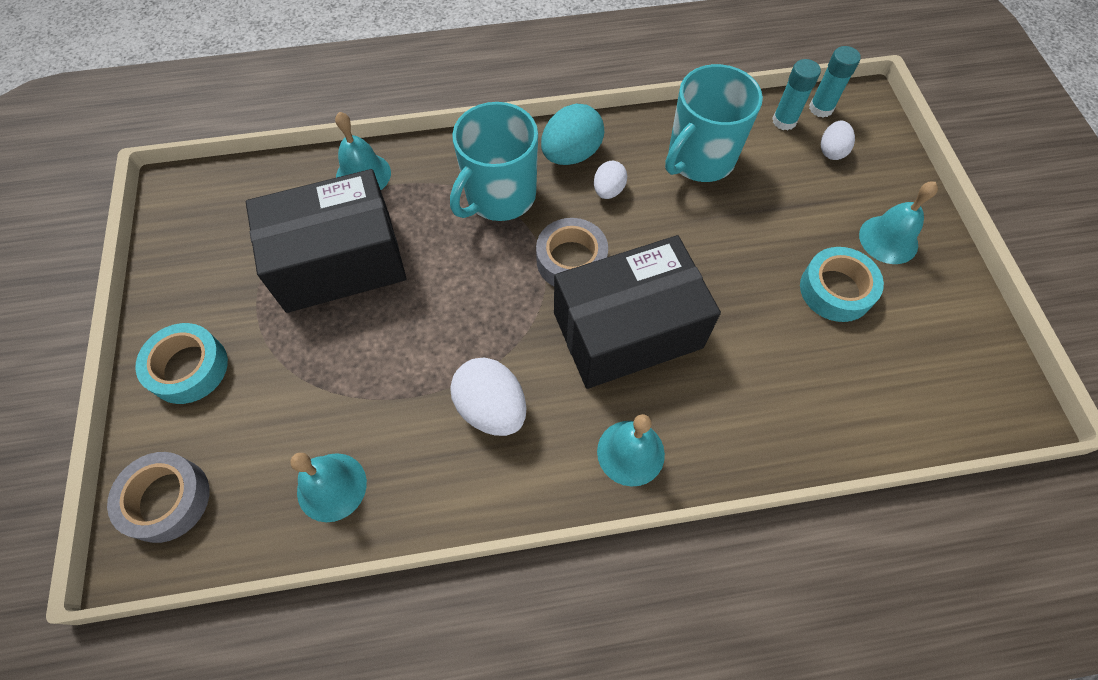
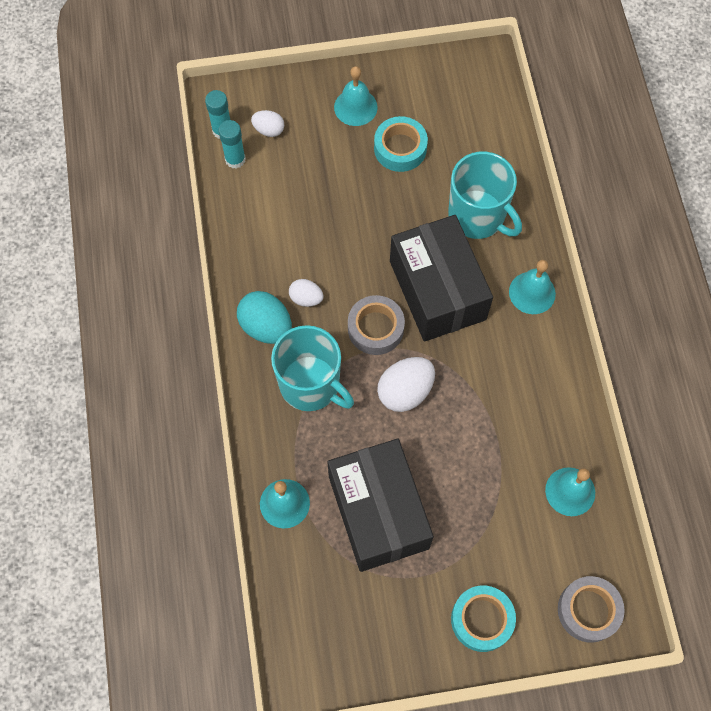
camera: 90 degrees left, 5 degrees up
(491, 408) = (504, 384): white egg -> white egg (405, 391)
(699, 159) = (274, 227): turquoise mug -> turquoise mug (477, 216)

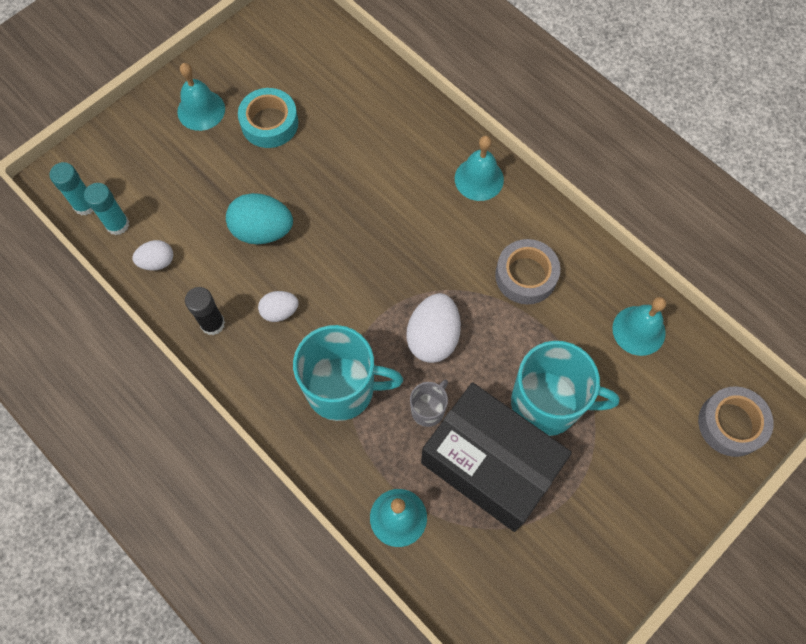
camera: 35 degrees left, 0 degrees up
(252, 276) = (212, 324): none -> black glue stick
(266, 327) = (260, 362): turquoise egg -> turquoise egg (262, 230)
(269, 130) = (132, 178): white egg -> white egg (157, 262)
(362, 442) = (428, 410): none -> grey mug
(375, 328) = (364, 298): grey tape -> grey tape (526, 275)
(437, 290) = (395, 228): black box -> none
(477, 216) = (383, 141): turquoise mug -> turquoise mug (547, 404)
(482, 620) = (651, 497): turquoise tape -> none

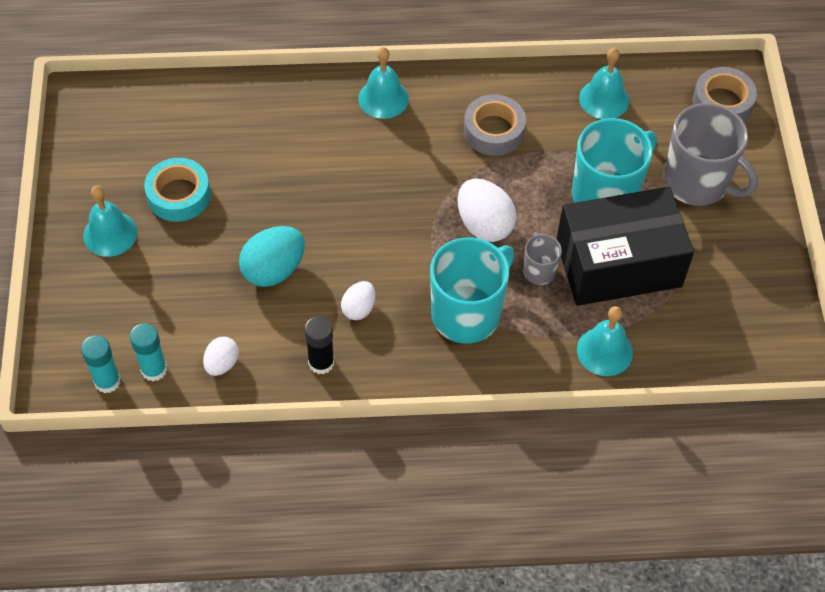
camera: 50 degrees left, 10 degrees down
(629, 465) = (697, 182): none -> grey mug

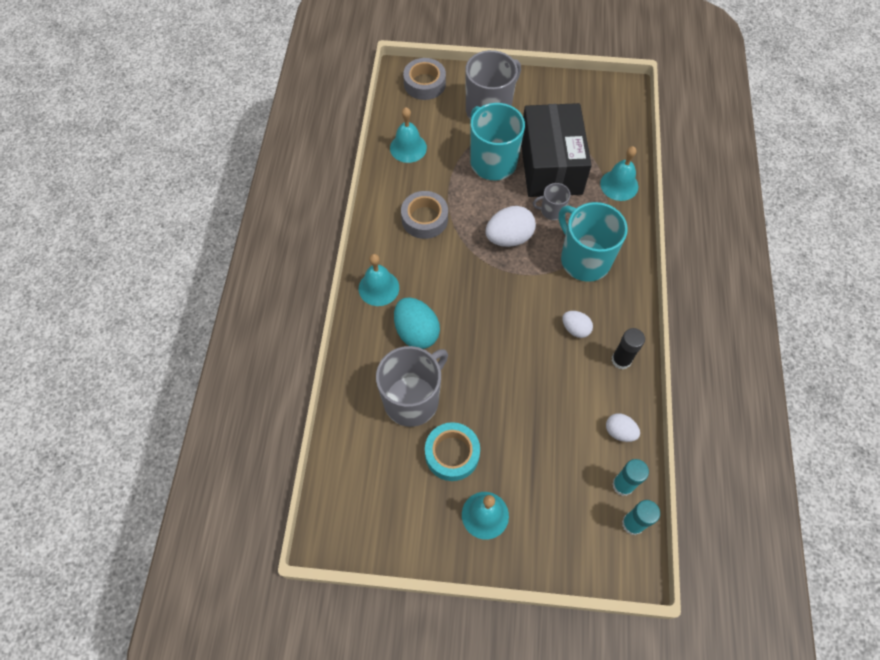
camera: 80 degrees left, 5 degrees up
(241, 150) = (412, 400): none -> grey mug
(274, 270) = (535, 385): turquoise egg -> turquoise egg (416, 332)

